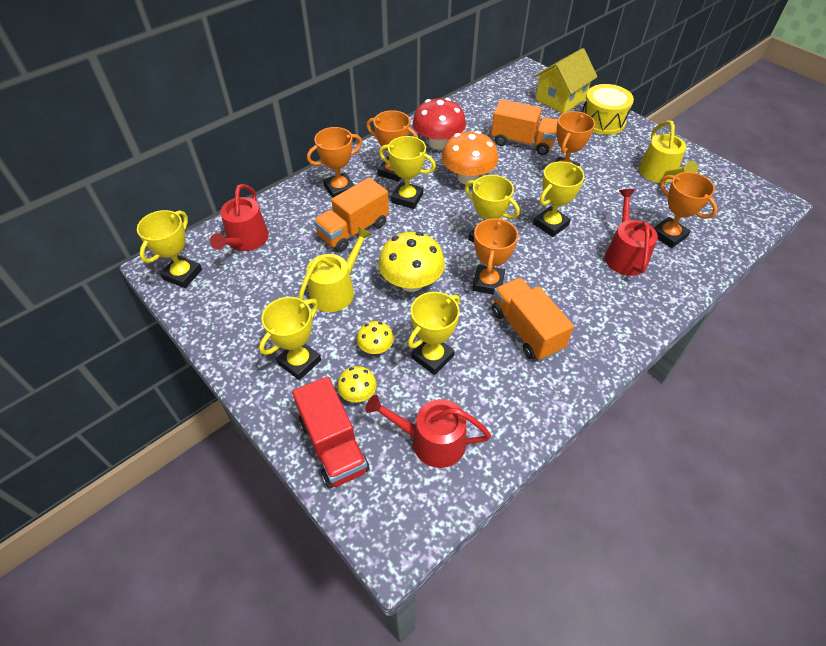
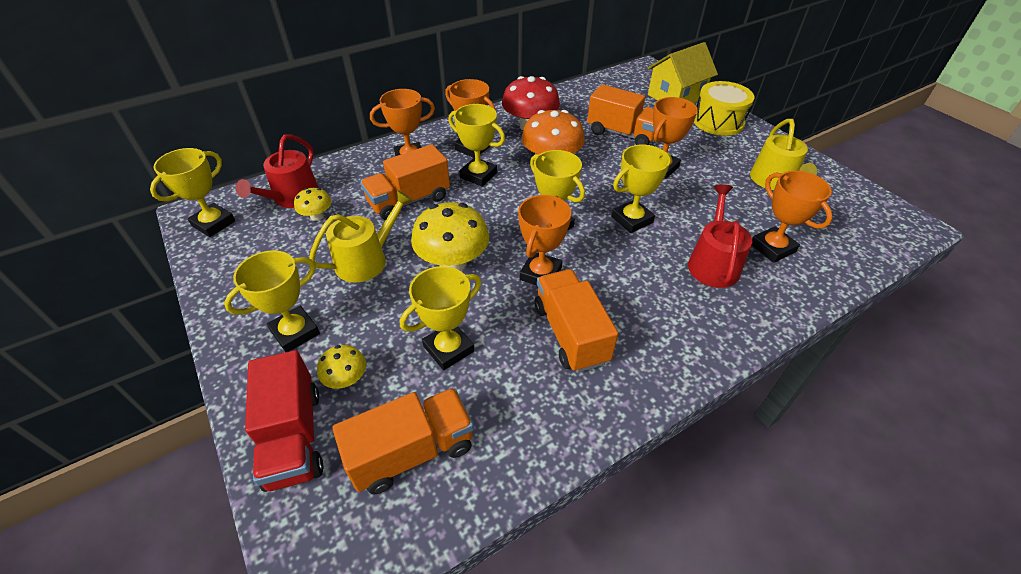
camera: 10 degrees right, 5 degrees down
(376, 348) = (387, 329): yellow mushroom -> yellow mushroom (317, 216)
(431, 441) = (412, 451): red watering can -> orange truck

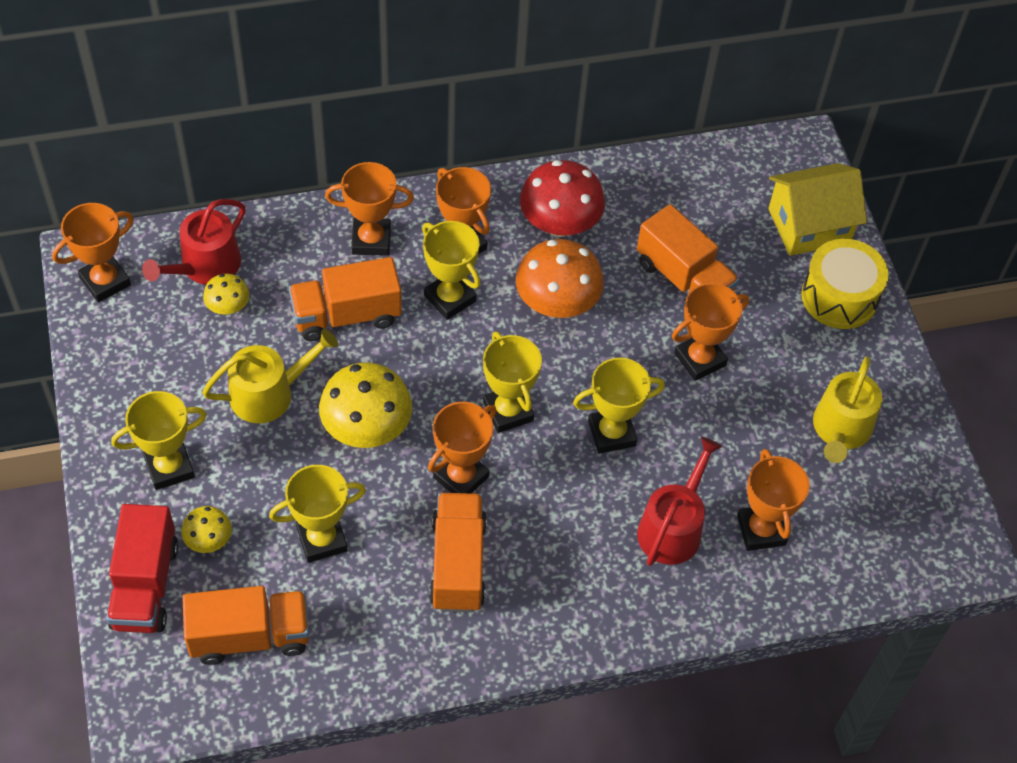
camera: 15 degrees right, 10 degrees up
(213, 223) = (105, 281): yellow trophy -> orange trophy

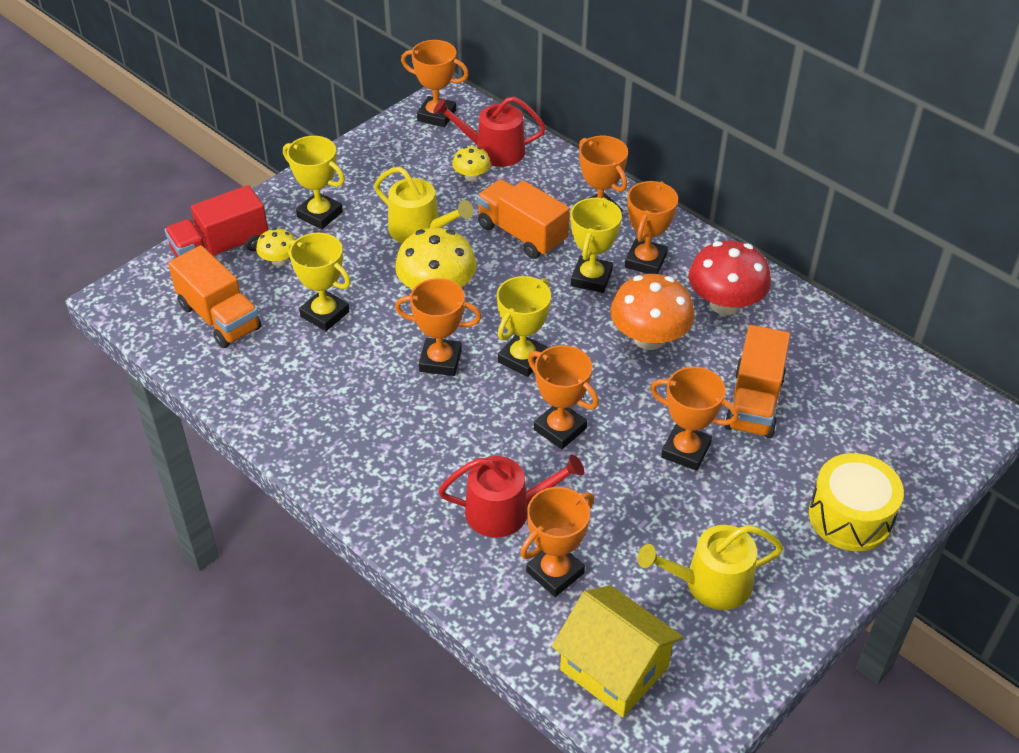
camera: 60 degrees right, 10 degrees down
(458, 564) = (364, 396): orange truck -> none
(611, 433) = (560, 429): yellow trophy -> orange trophy
(809, 226) = (902, 460): yellow house -> yellow house (614, 668)

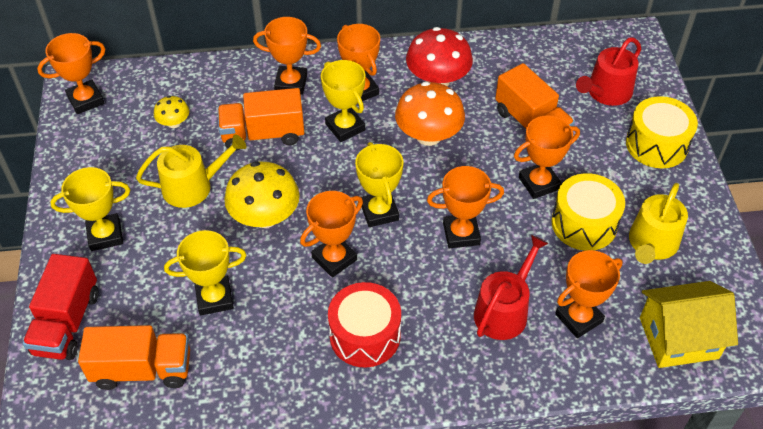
camera: 50 degrees left, 5 degrees up
(279, 260) = (124, 292): yellow mushroom -> none
(381, 429) = (365, 335): none -> red drum
(493, 150) = (162, 94): red watering can -> red watering can (606, 93)
(555, 572) = (578, 318): orange trophy -> orange trophy turned 60 degrees clockwise
(675, 514) = (584, 224): none -> yellow drum

